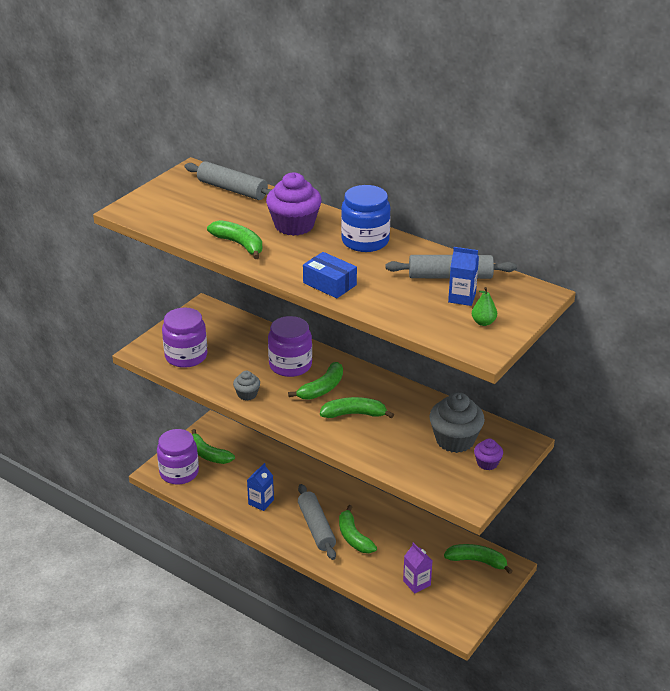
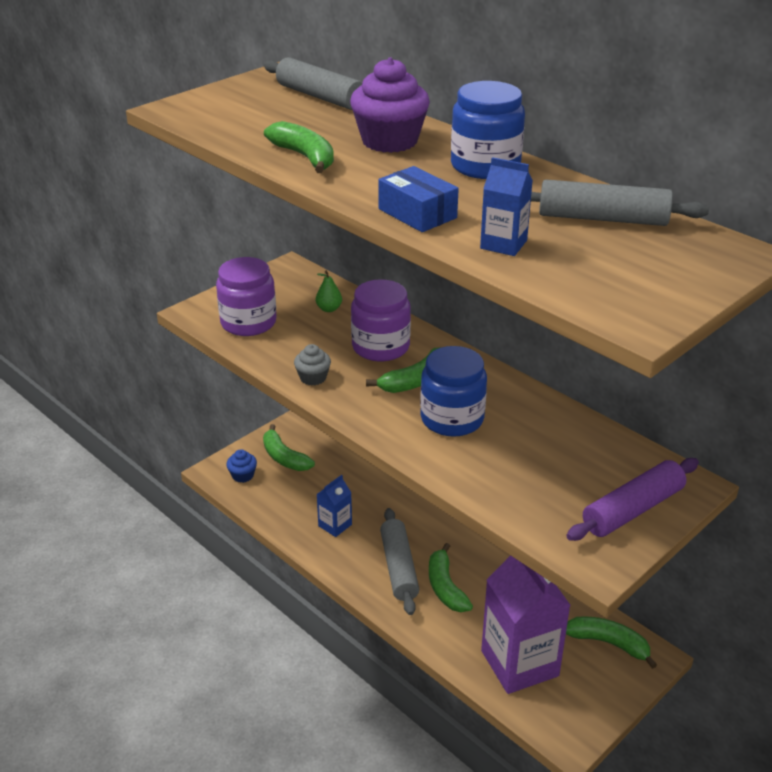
camera: 10 degrees right, 0 degrees up
(179, 472) = (242, 475): purple jar -> blue cupcake
(354, 414) = (452, 419): green banana -> blue jar
(416, 583) = (519, 663): purple carton -> purple carton, size x2.09
(455, 440) = (589, 470): grey cupcake -> none
(462, 298) = (615, 247): blue carton -> blue carton (503, 244)
(483, 322) = (644, 284): green pear -> green pear (329, 309)
(487, 463) = (633, 509): purple cupcake -> purple rolling pin

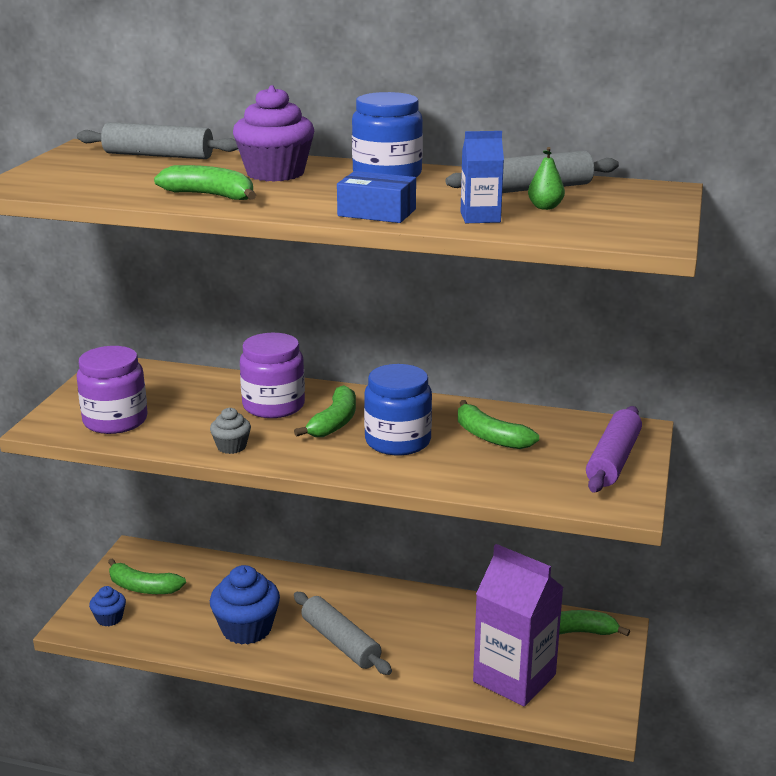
camera: 30 degrees left, 10 degrees down
(329, 309) = (190, 389): green pear -> green pear (545, 207)
(335, 525) = (246, 629): blue carton -> blue cupcake
(445, 587) = (398, 642): green banana -> green banana (490, 437)

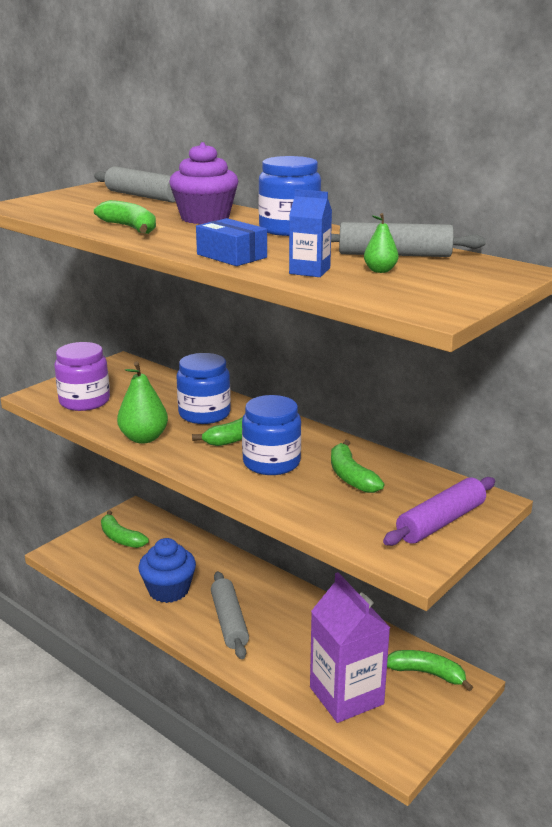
camera: 25 degrees right, 0 degrees up
(109, 618) = (82, 554): blue cupcake -> none
(231, 446) = (144, 438): grey cupcake -> green pear
(273, 405) = (204, 414): purple jar -> blue jar

